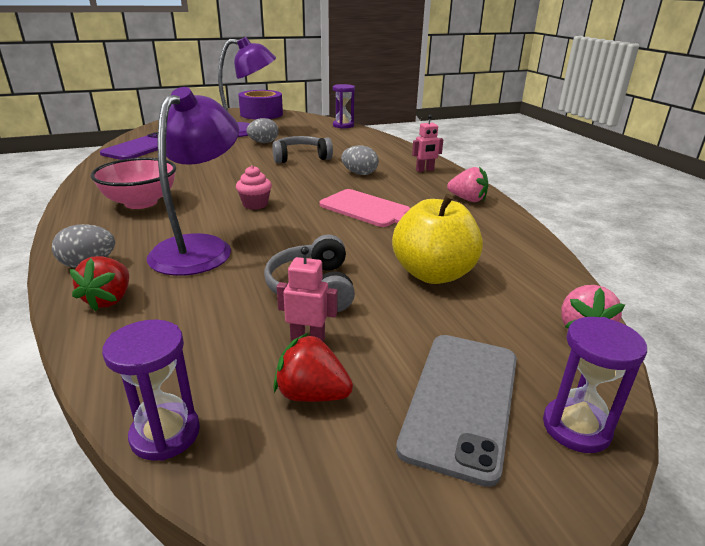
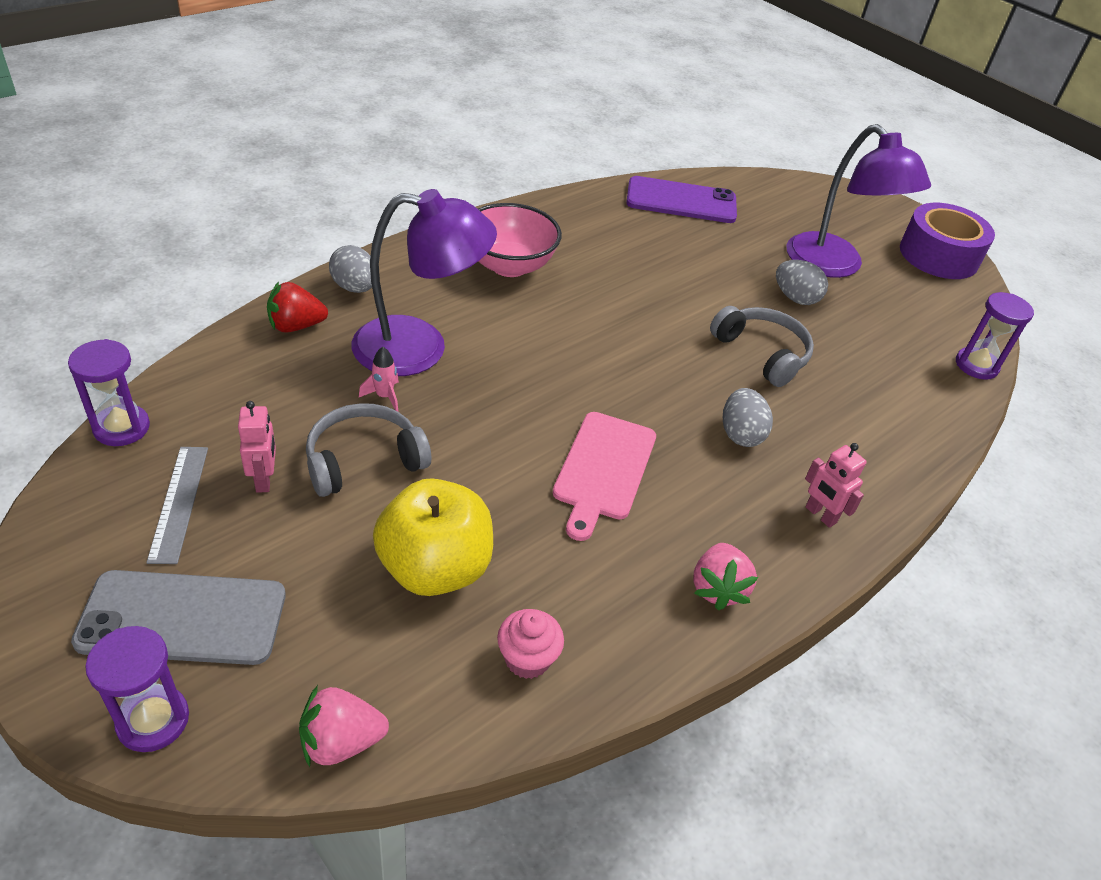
camera: 65 degrees right, 15 degrees up
(245, 269) = (384, 396): none -> pink rocket
(255, 204) = (556, 356): pink cupcake -> pink cupcake (527, 659)
(312, 394) = (179, 502): red strawberry -> grey ruler

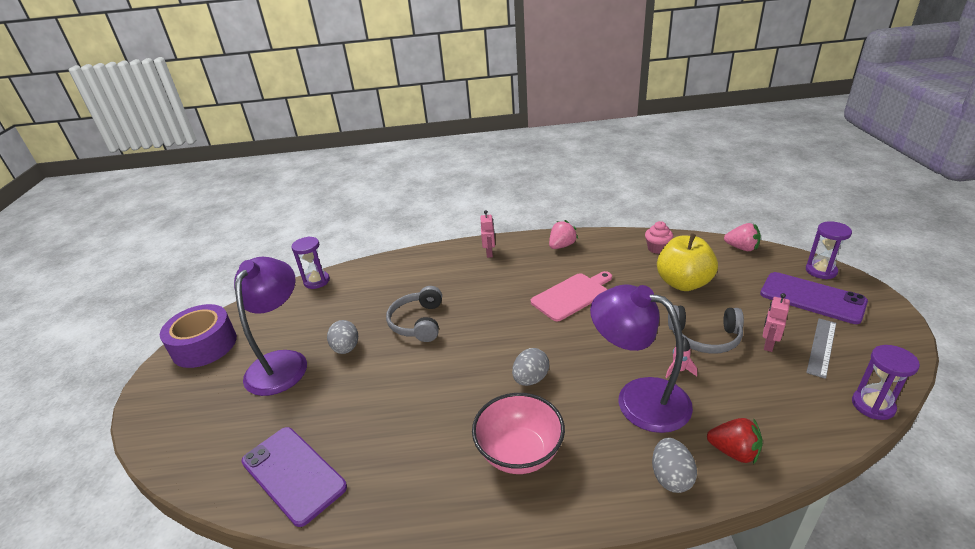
camera: 135 degrees left, 10 degrees down
(183, 617) = (812, 298): grey phone -> purple phone
(740, 434) = (485, 289): grey egg -> grey egg (530, 379)

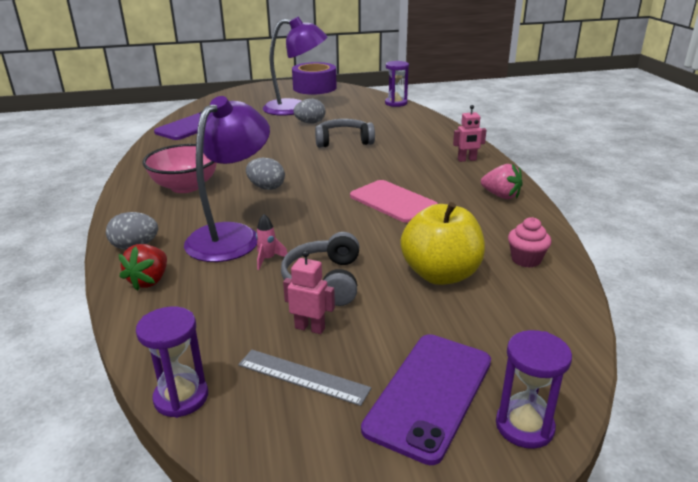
camera: 80 degrees right, 5 degrees down
(741, 248) = (567, 339): pink strawberry -> none

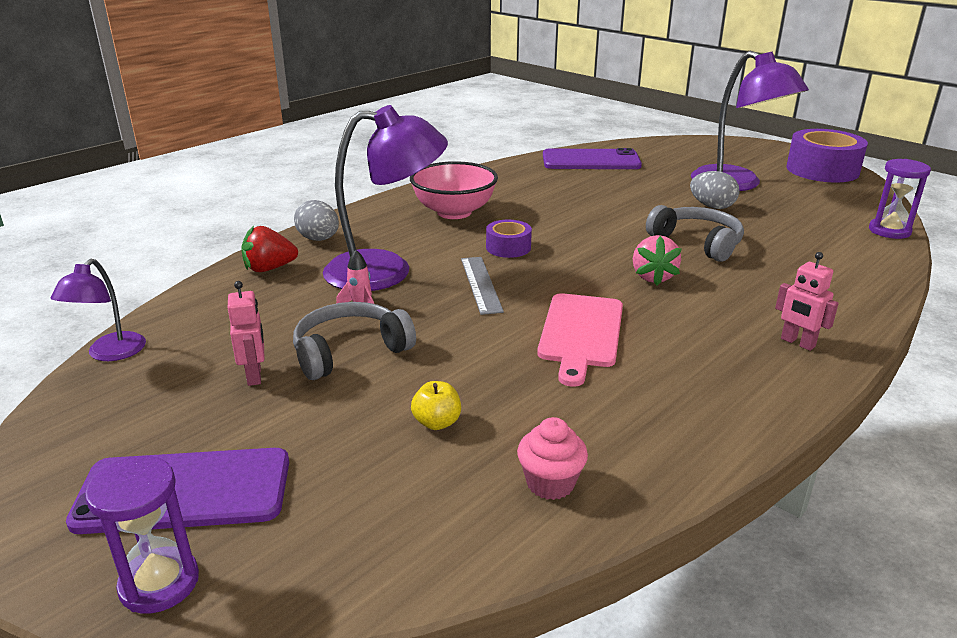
camera: 55 degrees right, 0 degrees up
(181, 397) = (110, 354): purple hourglass -> purple lamp
(266, 187) = (508, 247): grey egg -> purple tape
(303, 377) = (171, 402): grey ruler -> grey ruler (480, 284)
(440, 274) = (437, 422): yellow apple -> yellow apple, size x0.42
(501, 196) = (722, 406): pink strawberry -> pink strawberry (653, 277)

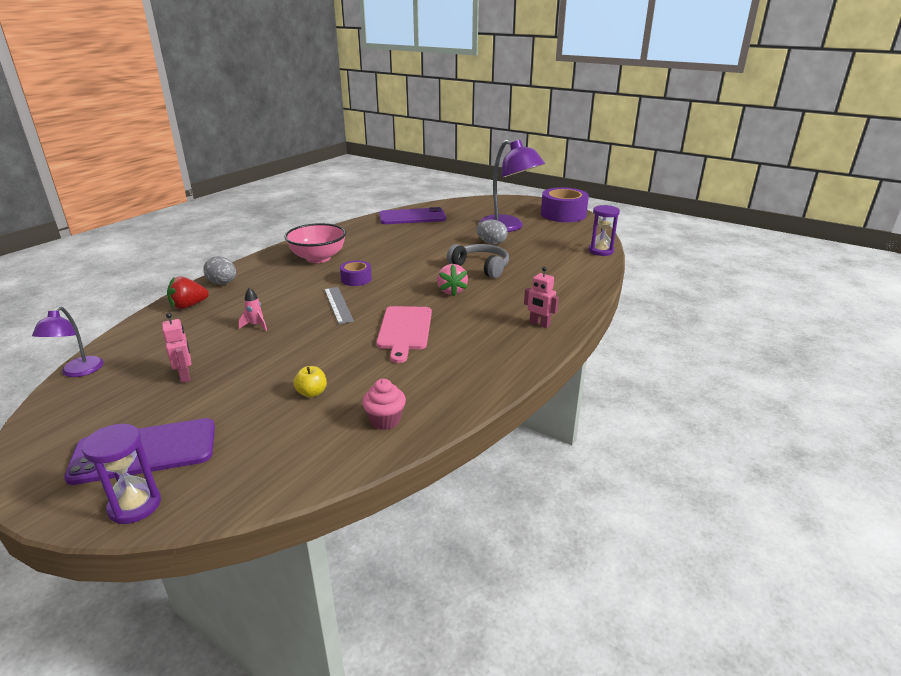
camera: 10 degrees left, 0 degrees up
(350, 351) = (250, 355): grey headphones -> none
(386, 271) = (272, 301): purple lamp -> none

